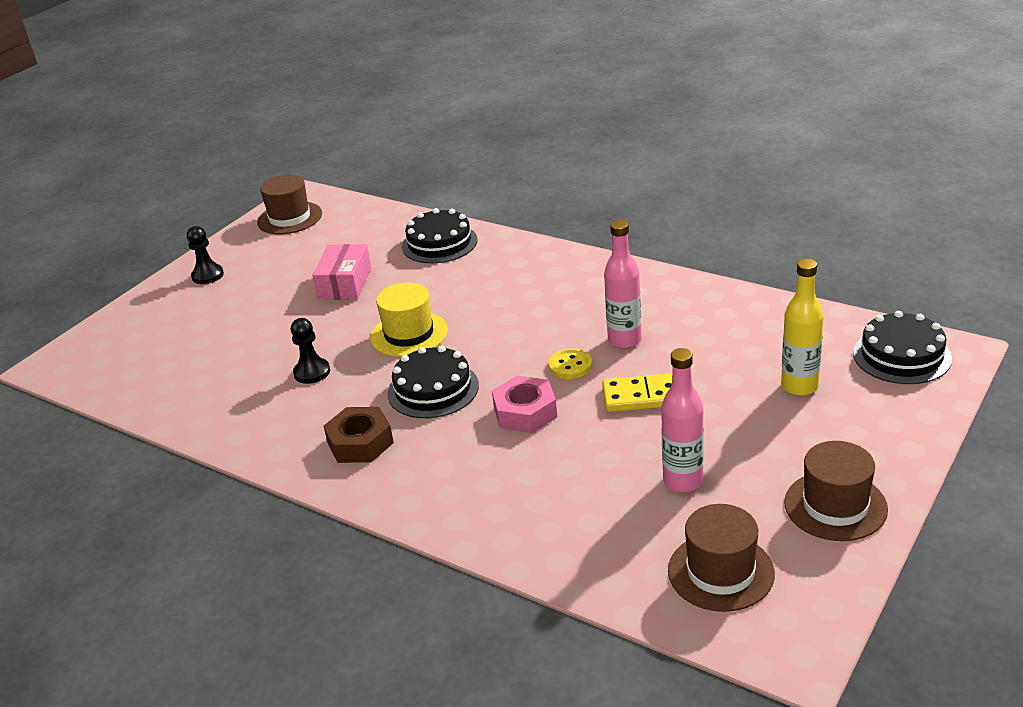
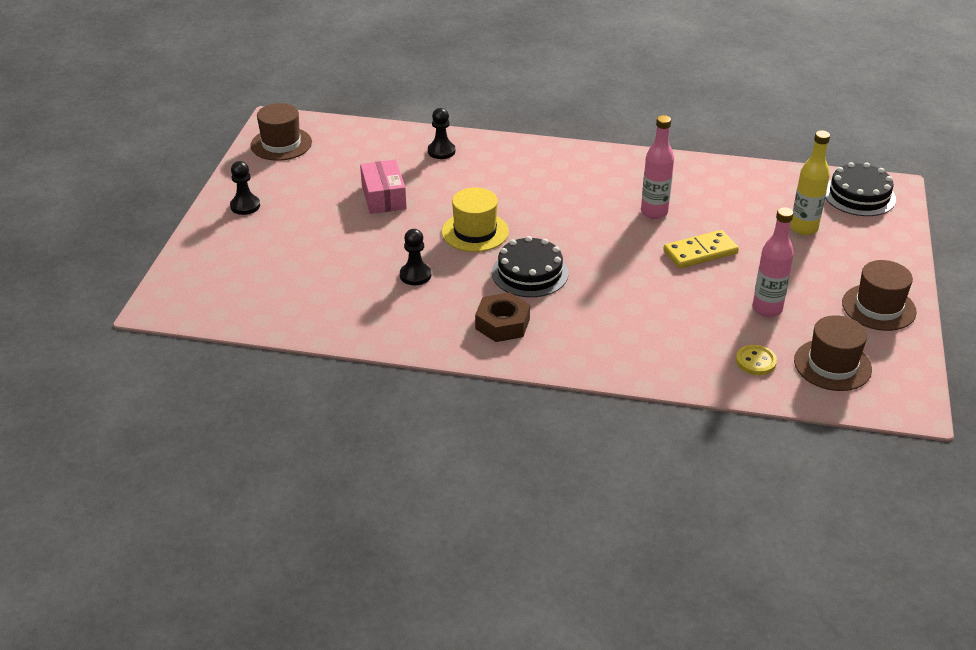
camera: 25 degrees left, 5 degrees up
(439, 243) = (441, 151): black cake -> black pawn
(525, 412) = (617, 279): pink nut -> none
(570, 365) = (626, 238): yellow button -> yellow button (755, 361)

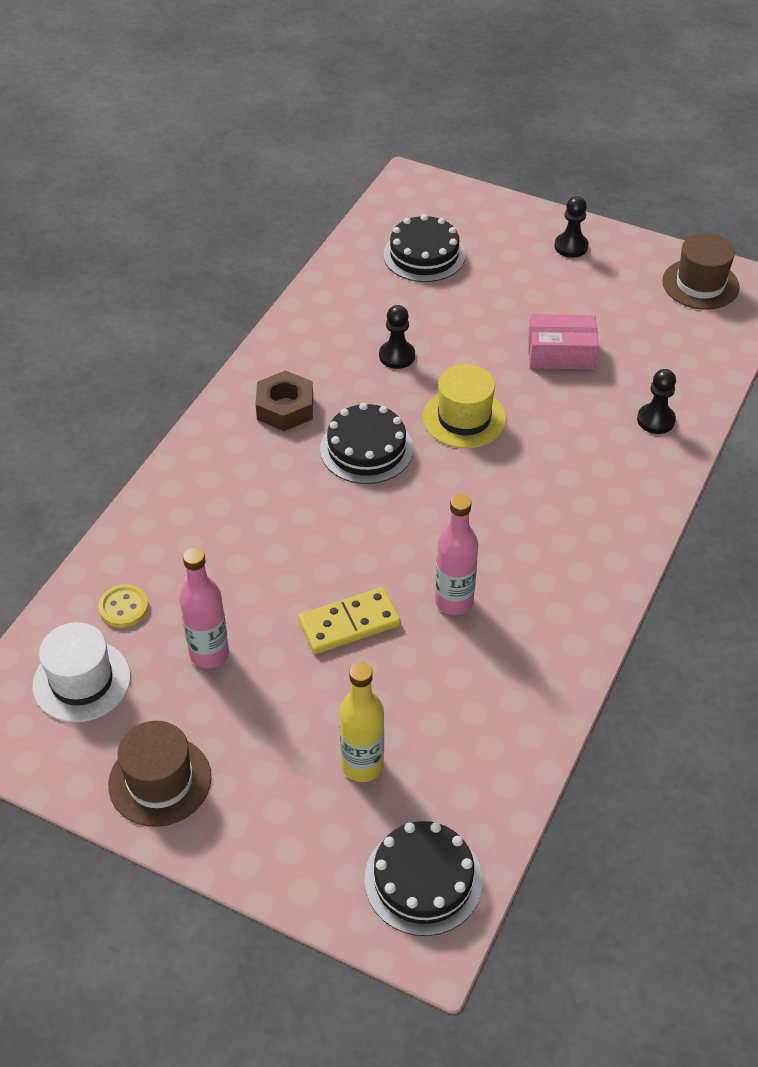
camera: 105 degrees right, 10 degrees up
(274, 281) = (424, 255): none -> black cake
(700, 252) = (349, 623): yellow domino -> yellow domino turned 75 degrees clockwise
(832, 365) = (82, 681): brown hat -> white hat

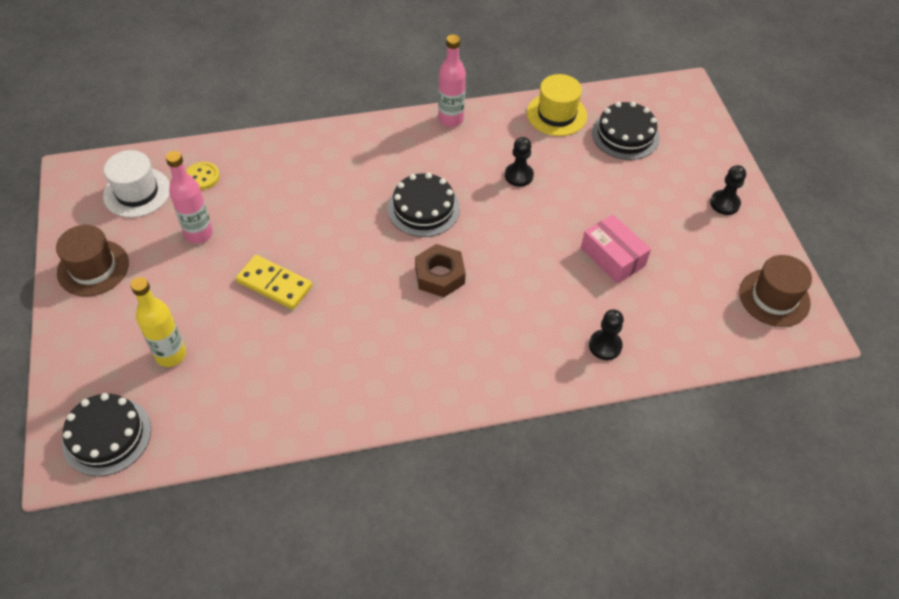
camera: 50 degrees right, 5 degrees up
(285, 408) = (419, 151): brown nut -> brown nut (439, 275)
(454, 602) = (336, 326): pink bottle -> pink bottle (451, 119)
(464, 418) = (498, 240): yellow hat -> yellow hat (556, 114)

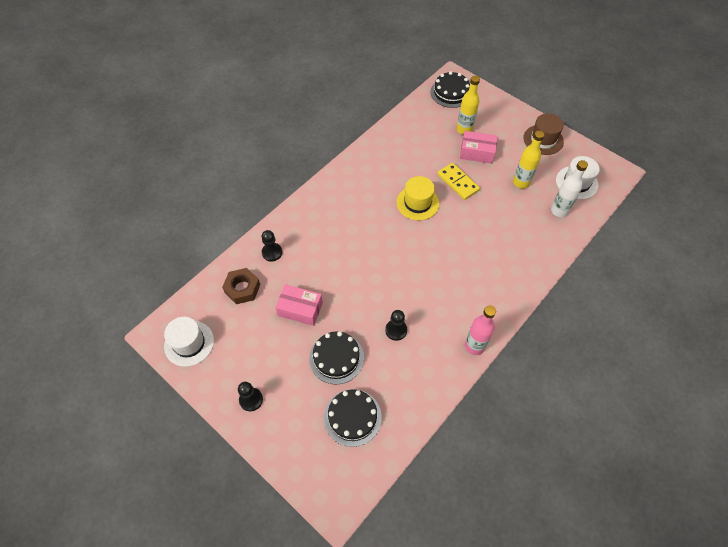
camera: 145 degrees right, 5 degrees up
(199, 234) = (521, 182): pink bottle -> yellow bottle
(199, 308) = (477, 152): none -> pink box
(202, 177) = (559, 211): yellow button -> white bottle
(274, 284) = (458, 182): yellow domino -> yellow domino turned 60 degrees clockwise
(423, 208) = (429, 269): black cake -> black cake (336, 358)
(439, 275) = (385, 237): brown nut -> brown nut (242, 288)
(556, 114) = (412, 402): yellow hat -> yellow hat (417, 203)
(774, 297) = (189, 343): brown hat -> white hat

